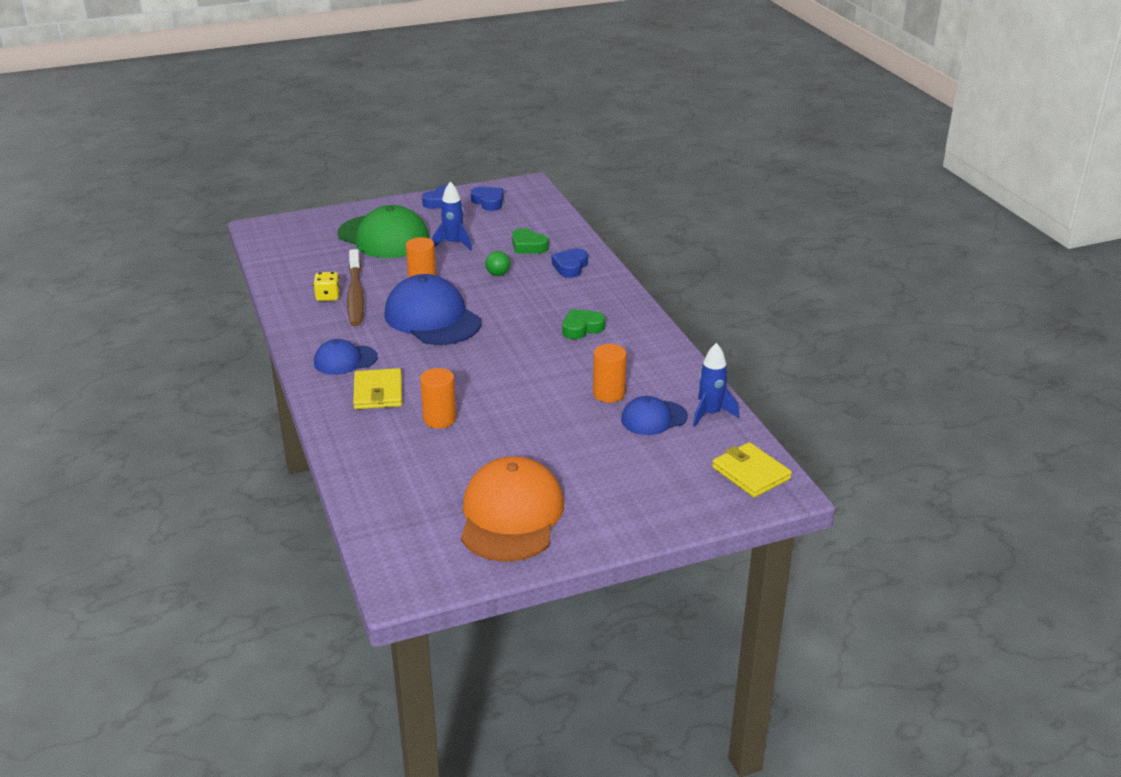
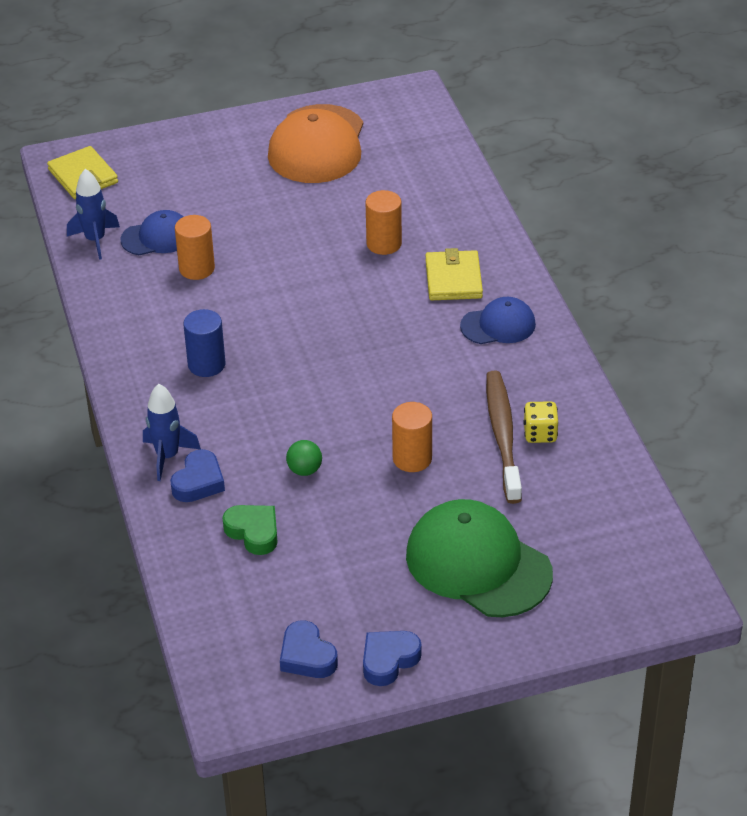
camera: 175 degrees left, 10 degrees up
(432, 318) = (396, 389): blue cap -> none
(453, 244) = (368, 543): blue rocket -> blue rocket (167, 456)
(582, 328) = (206, 364): green heart -> blue cylinder

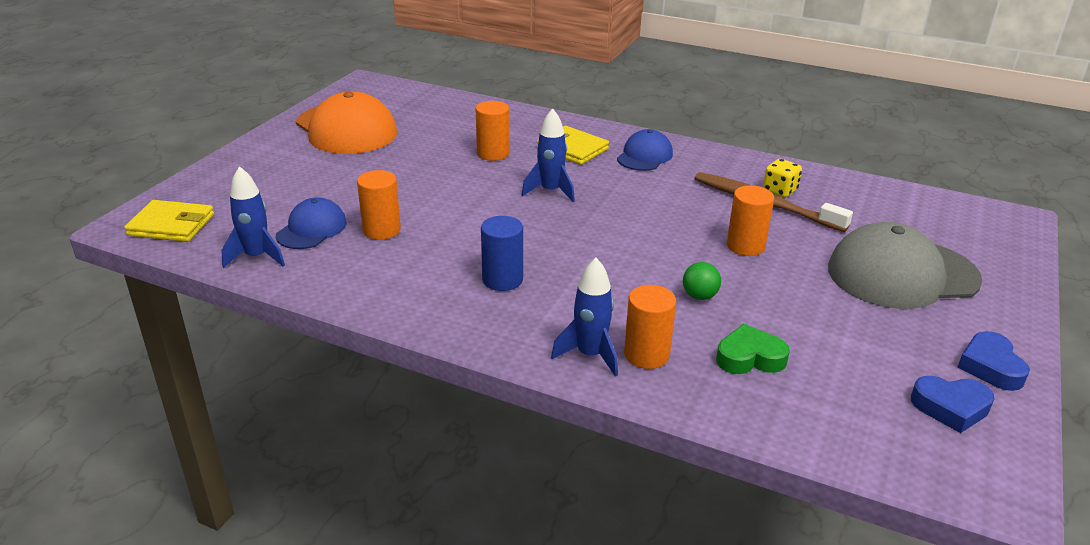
camera: 50 degrees left, 10 degrees down
(198, 482) = (646, 355): blue heart -> orange cylinder
(363, 311) = (550, 191): none -> blue rocket
(478, 564) = (902, 274): green cap -> grey cap

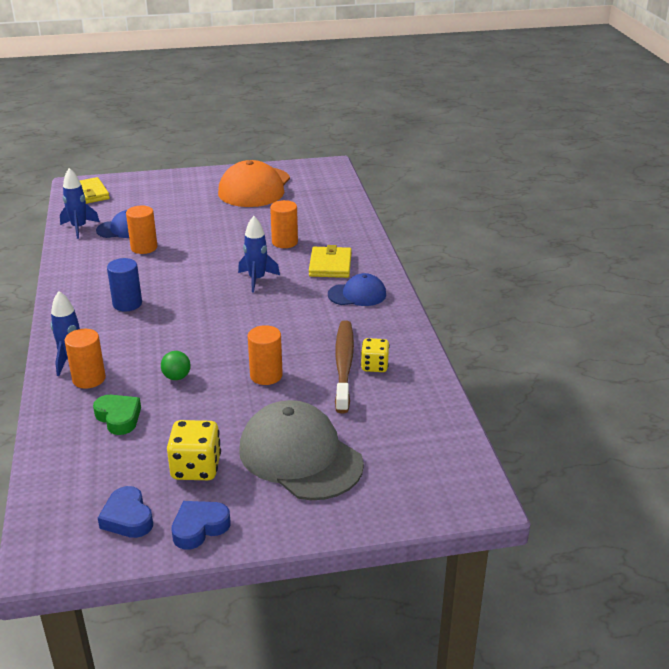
camera: 55 degrees right, 0 degrees up
(884, 337) = (196, 468): none -> yellow dice

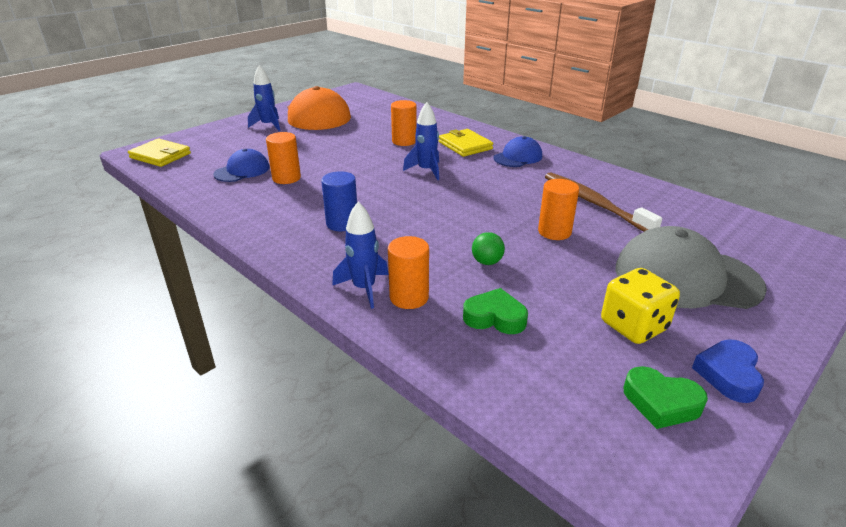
camera: 35 degrees left, 0 degrees up
(79, 228) = (193, 182): blue rocket -> blue rocket (268, 125)
(127, 518) = (661, 402): blue heart -> green heart
(374, 366) = (614, 196): yellow dice -> none

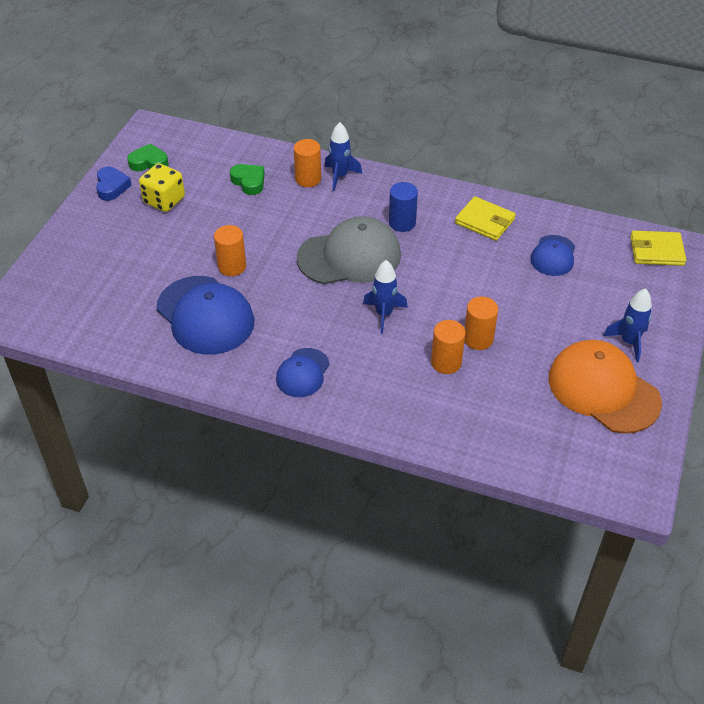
camera: 155 degrees right, 15 degrees up
(286, 178) = (502, 259): orange cylinder -> orange cylinder (478, 339)
(465, 145) = (372, 377): yellow wallet -> yellow wallet (484, 221)
(487, 262) = (272, 220): green ball -> none
(495, 317) = (249, 182): green heart -> green heart turned 120 degrees counterclockwise
(594, 203) = (205, 315): brown toothbrush -> blue cap
(686, 277) = (128, 250): grey cap -> grey cap (349, 256)

